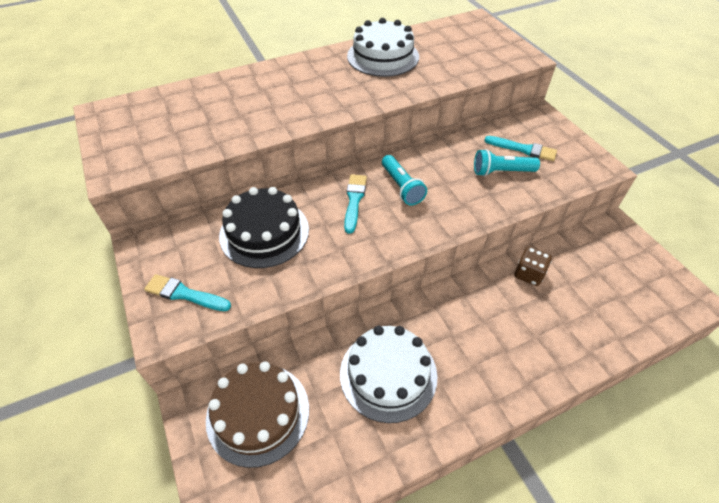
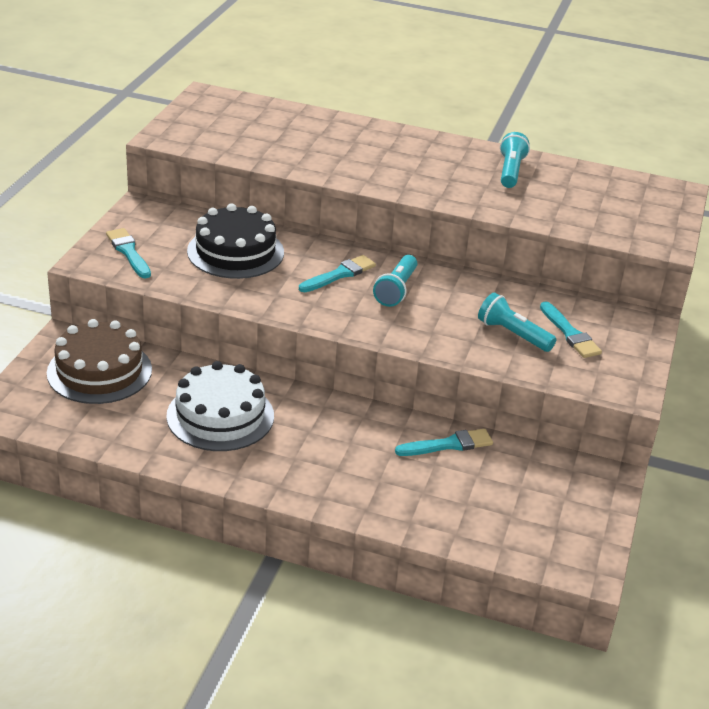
camera: 40 degrees right, 15 degrees down
(383, 56) = (510, 171): white cake -> turquoise flashlight
(529, 274) = (448, 444): brown dice -> turquoise brush

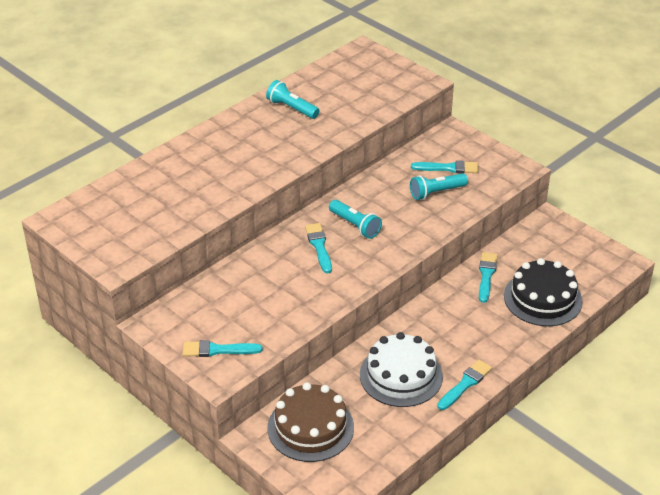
camera: 60 degrees left, 5 degrees up
(235, 252) = (255, 290): black cake -> black cake (542, 298)
(238, 470) = (465, 384): none -> turquoise brush

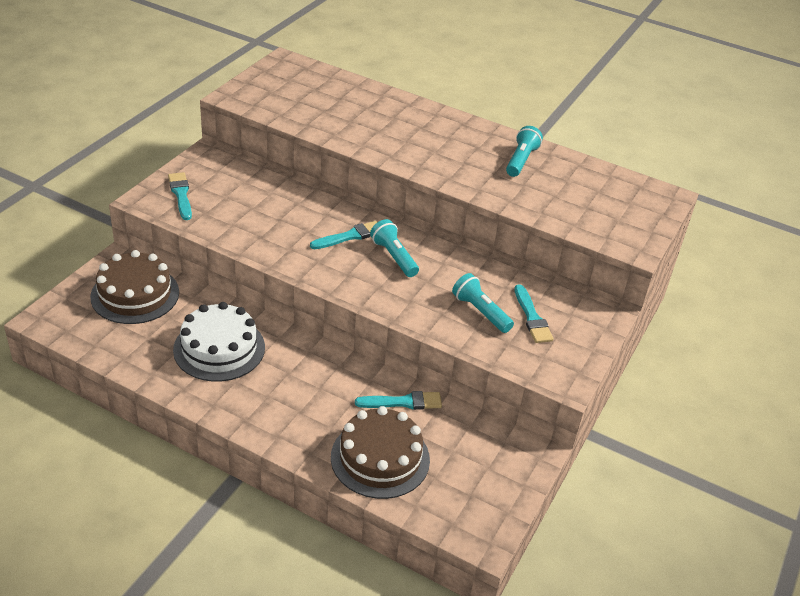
camera: 70 degrees right, 0 degrees up
(355, 225) = (394, 257): turquoise flashlight -> turquoise flashlight turned 120 degrees clockwise
(465, 384) = (216, 400): turquoise brush -> none
(542, 298) = (380, 458): black cake -> brown cake

